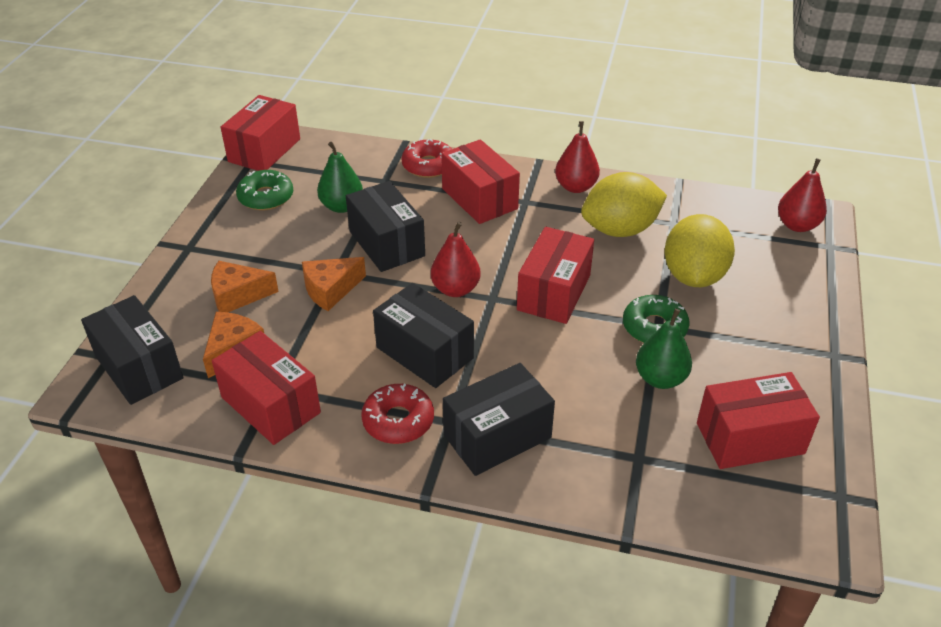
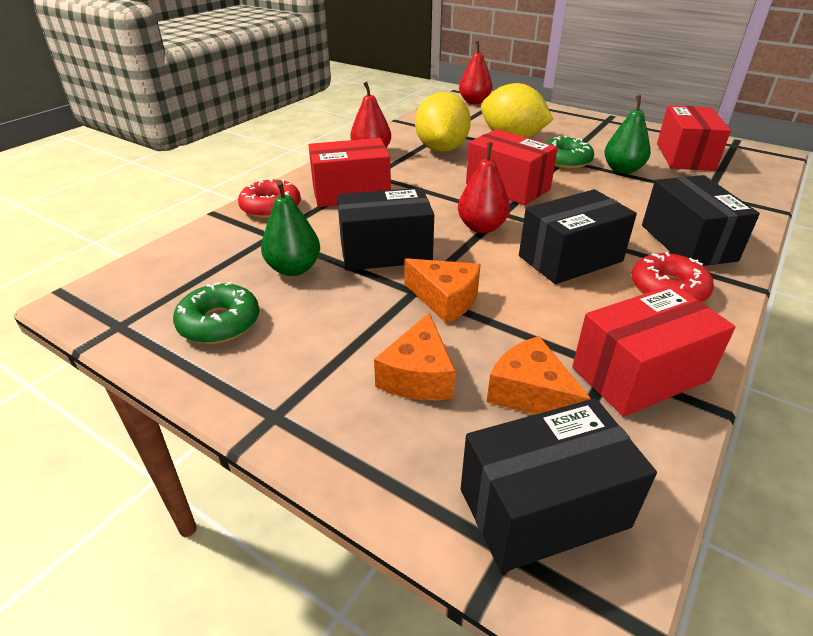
camera: 70 degrees left, 5 degrees down
(264, 150) = (107, 310): red box -> none
(330, 290) = (445, 299): orange cheese -> orange cheese turned 45 degrees counterclockwise

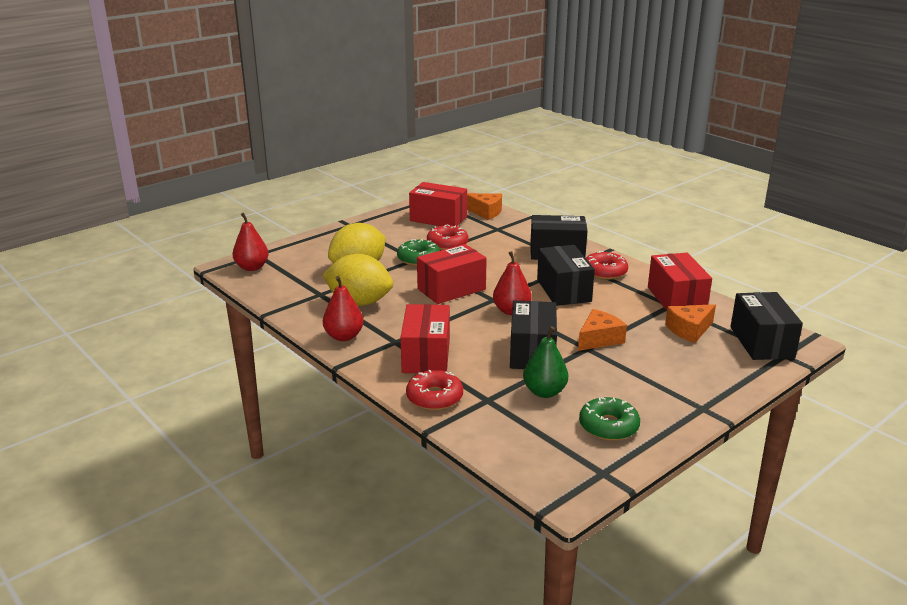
camera: 75 degrees left, 10 degrees down
(418, 376) = (672, 359): orange cheese -> orange cheese (486, 212)
(622, 170) = (447, 244): green pear -> red donut

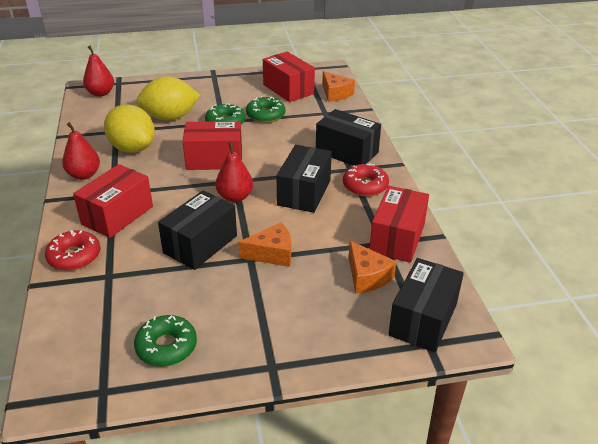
camera: 30 degrees right, 10 degrees up
(447, 244) = (265, 115): red donut -> green donut
(544, 392) = (160, 288): green pear -> none
(689, 330) = (367, 276): orange cheese -> orange cheese turned 120 degrees counterclockwise

